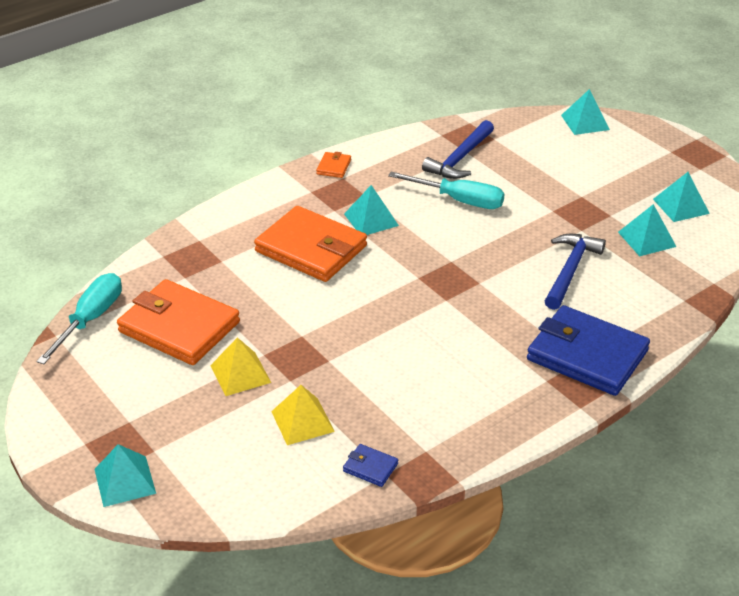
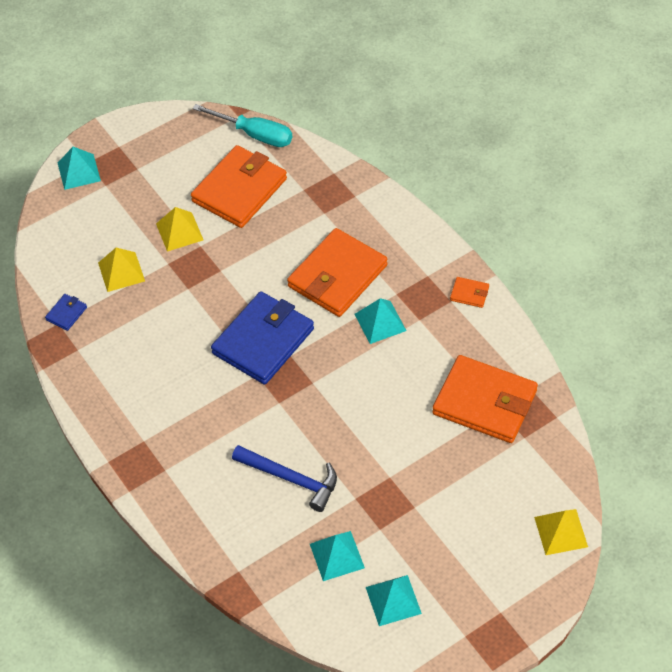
camera: 95 degrees right, 15 degrees up
(459, 200) = (409, 396): turquoise screwdriver -> none
(460, 158) = (484, 402): blue hammer -> orange wallet
(585, 122) = (560, 532): turquoise pyramid -> yellow pyramid
(587, 355) = (171, 476): blue wallet -> blue wallet (263, 341)

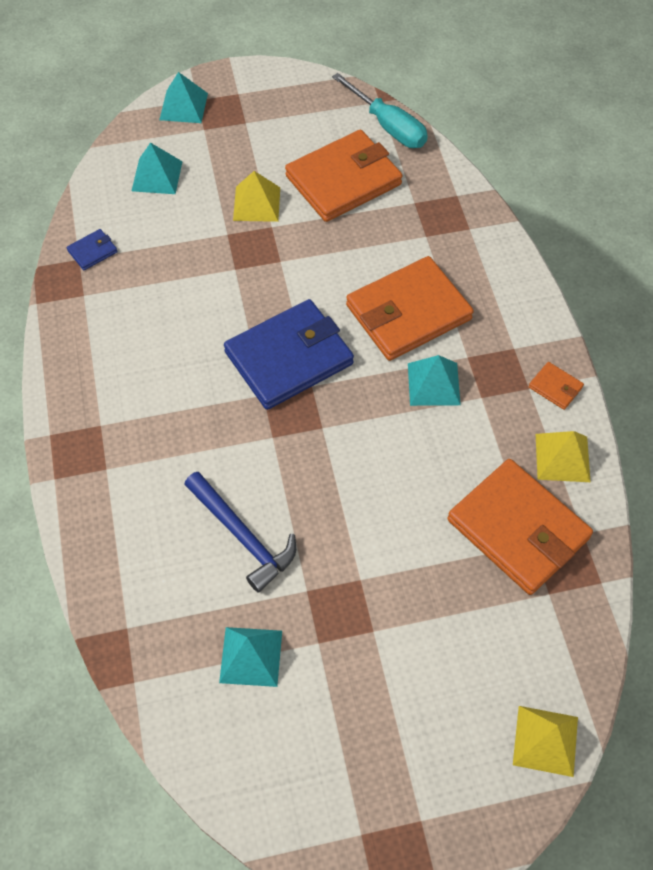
camera: 20 degrees right, 5 degrees up
(121, 271) = (173, 226): yellow pyramid -> yellow pyramid (562, 457)
(393, 600) = (292, 745): turquoise pyramid -> turquoise pyramid (157, 176)

